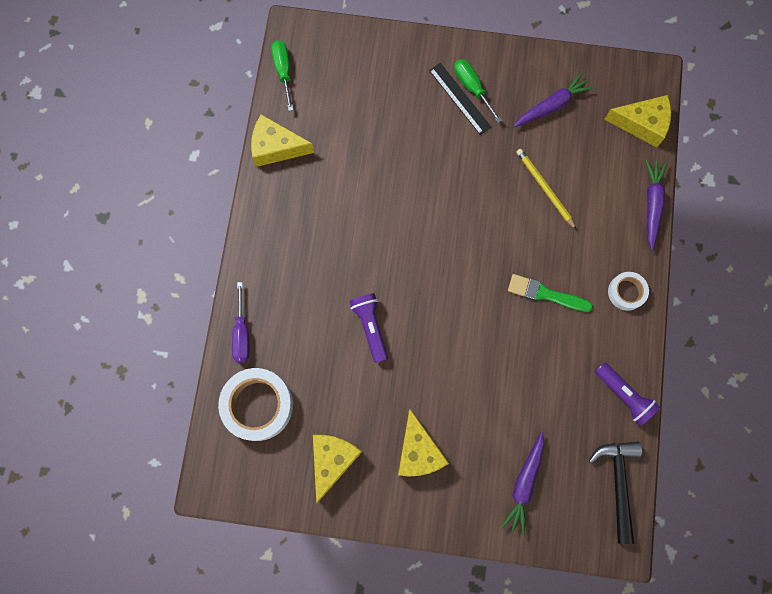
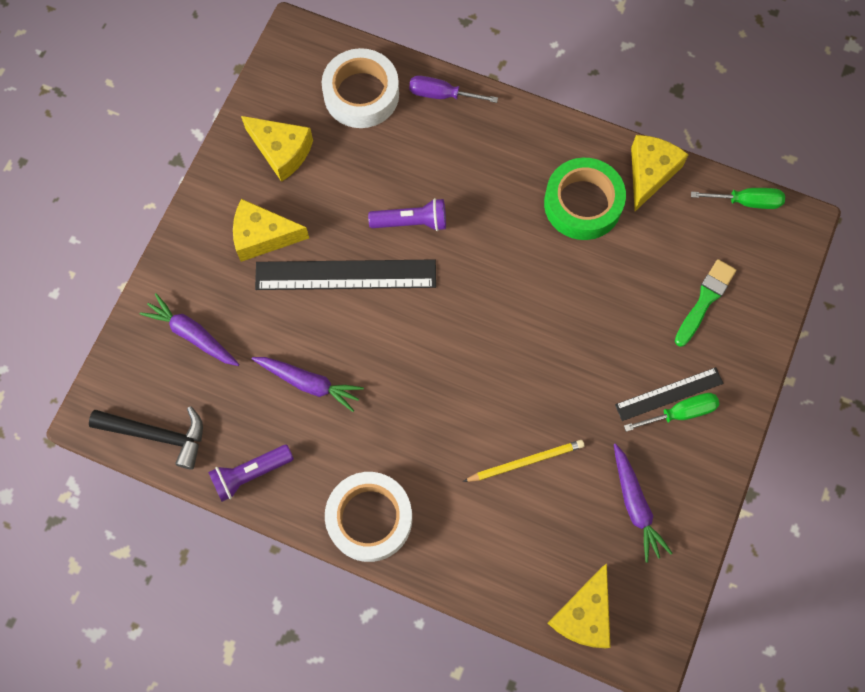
camera: 105 degrees right, 5 degrees down
(317, 193) = (582, 204): none -> green tape
(433, 368) = (345, 275): none -> black ruler
(545, 294) = (394, 422): green brush -> green brush (705, 300)
(626, 292) = (369, 518): white tape -> white tape, size x1.83
(652, 204) = (471, 589): purple carrot -> purple carrot (309, 383)

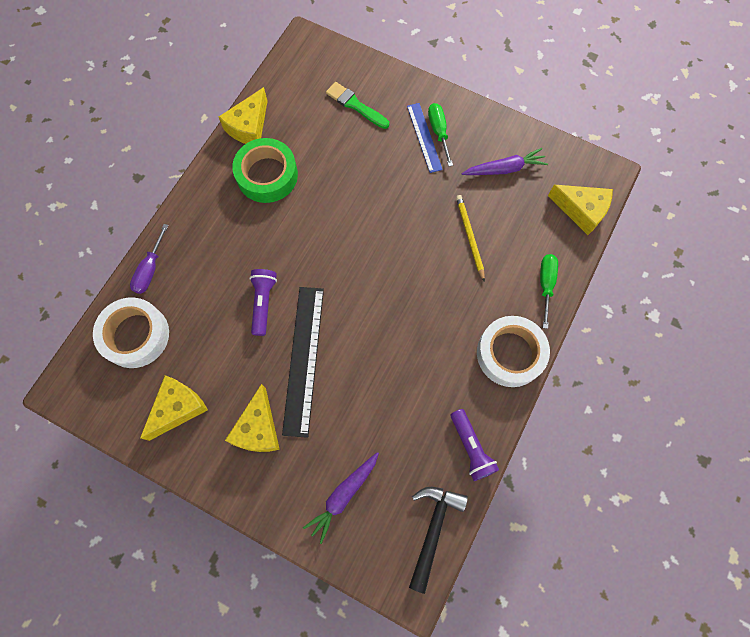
camera: 85 degrees left, 0 degrees up
(309, 383) = (396, 395): purple carrot -> none
(650, 173) = (249, 127): yellow cheese -> yellow cheese turned 90 degrees counterclockwise
(669, 394) = (424, 137): black ruler -> blue ruler
(746, 201) = (282, 69): green screwdriver -> green screwdriver (545, 285)

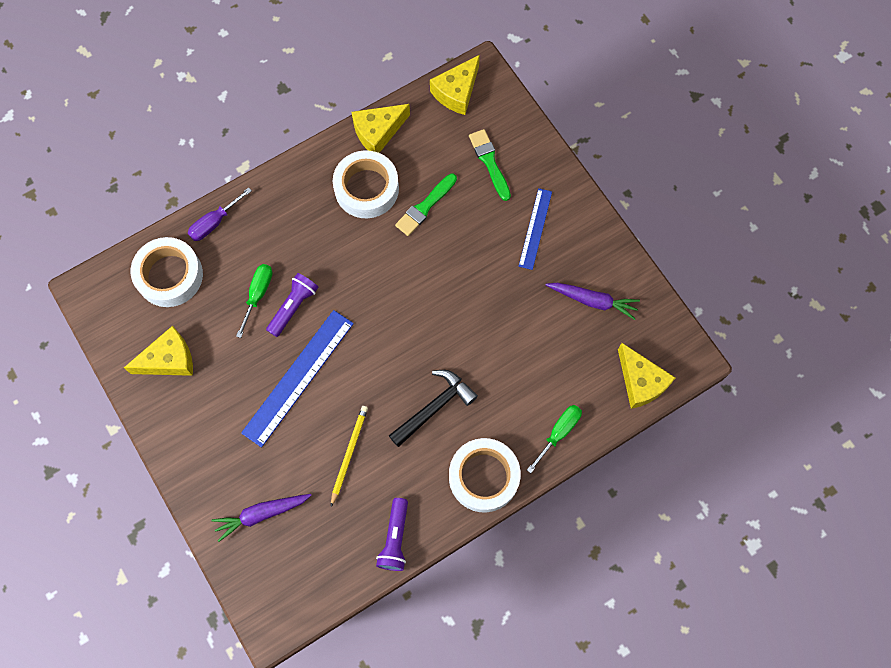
camera: 30 degrees right, 0 degrees up
(258, 428) = (224, 415): yellow cheese -> yellow cheese (456, 92)
(267, 175) = (366, 188): green tape -> white tape
(304, 359) = (298, 377): black ruler -> blue ruler
(325, 165) = (425, 207): none -> green brush
(433, 529) = (319, 587): black hammer -> black hammer (434, 407)
(438, 132) = (552, 230): green screwdriver -> green screwdriver (258, 294)
(469, 237) = (516, 349): yellow pencil -> yellow pencil (349, 454)

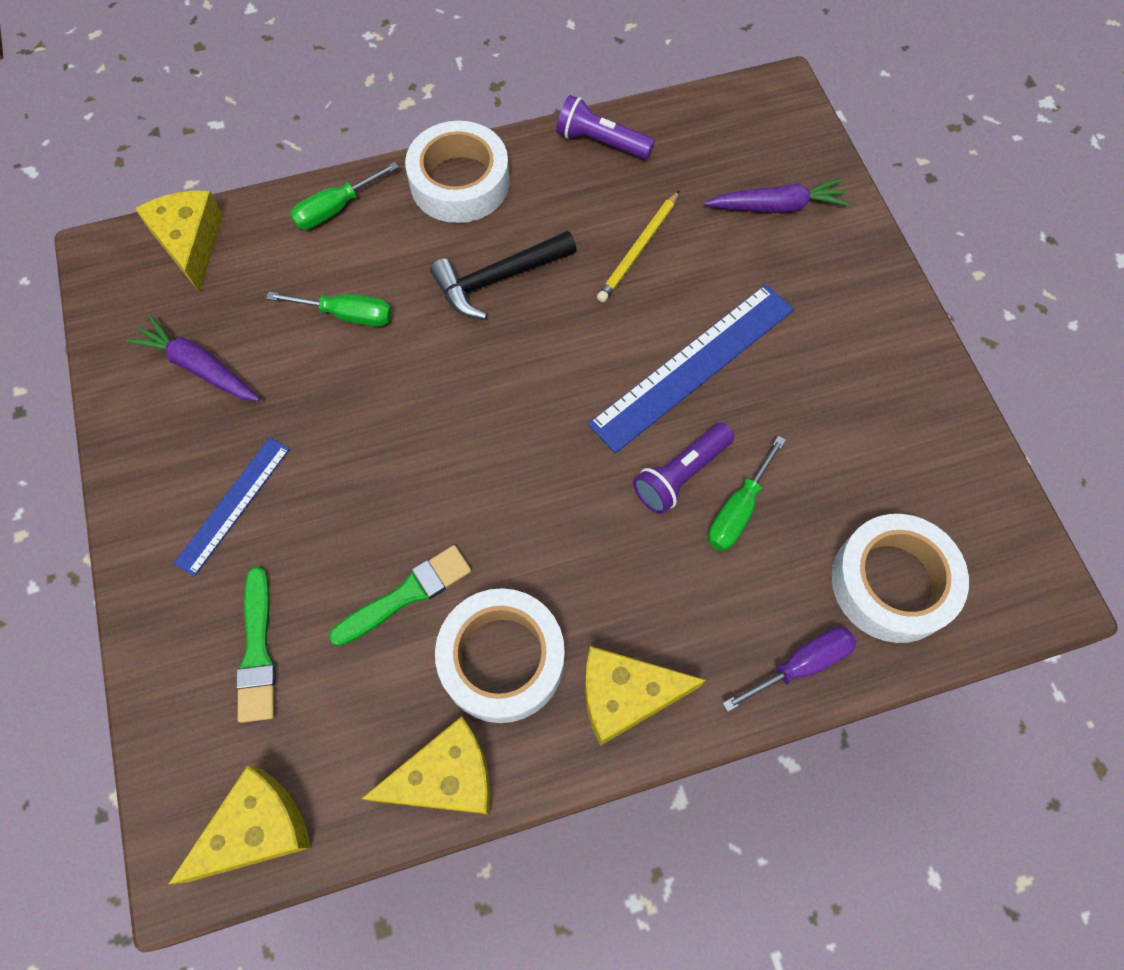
camera: 165 degrees left, 5 degrees down
(169, 359) = (898, 440): yellow cheese -> yellow cheese (625, 696)
(395, 538) = (600, 142): purple flashlight -> purple flashlight turned 90 degrees counterclockwise
(519, 357) = (347, 315): none -> green screwdriver

